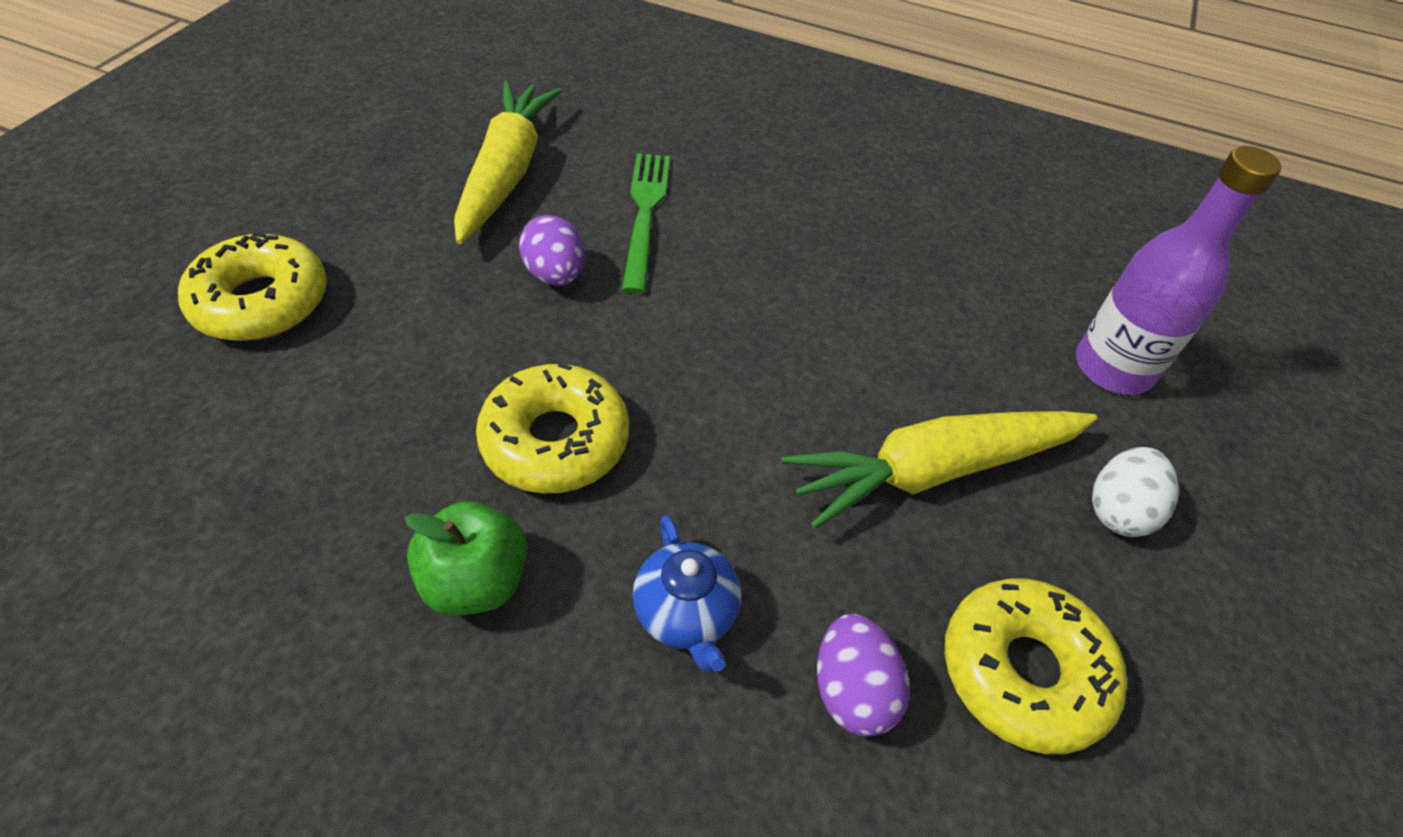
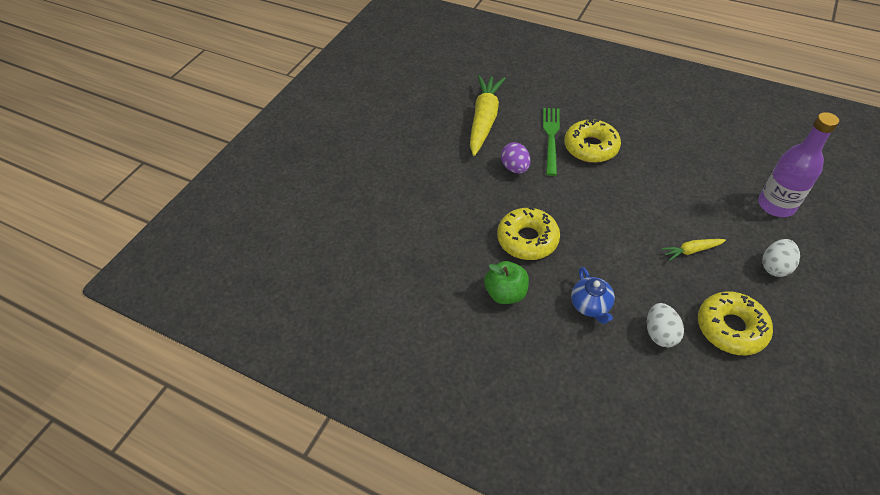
camera: 10 degrees right, 0 degrees up
(261, 302) = (393, 183): yellow donut -> yellow donut (591, 147)
(852, 690) = (660, 333): purple egg -> white egg
(933, 471) = (691, 251): yellow carrot -> yellow carrot, size x0.47

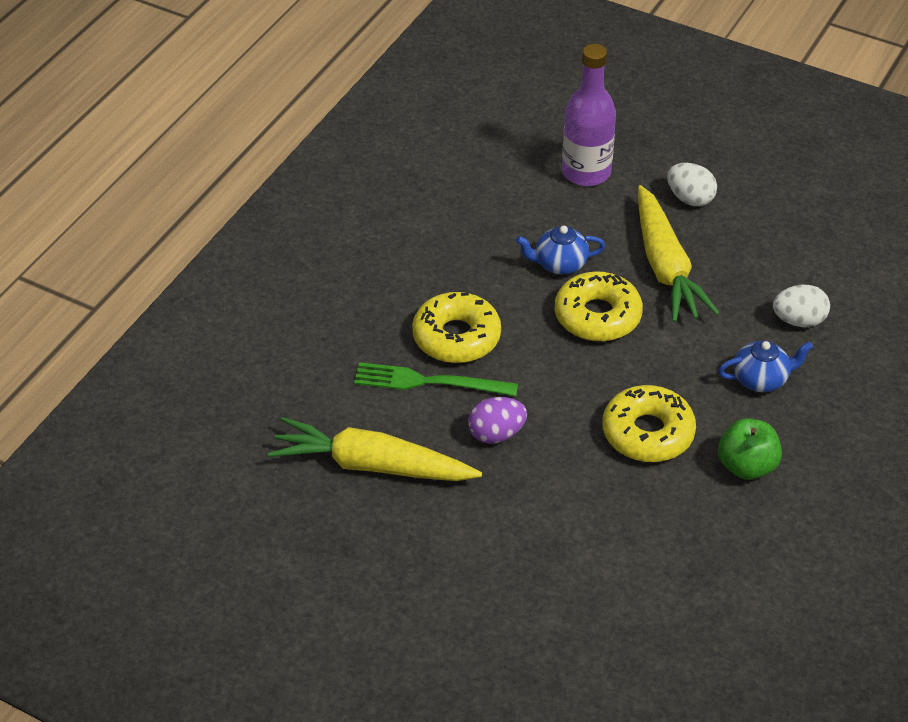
camera: 90 degrees left, 5 degrees down
(673, 193) = (559, 264): none -> blue teapot
(691, 251) = (665, 267): yellow carrot -> yellow carrot, size x2.15
(731, 328) = (785, 257): yellow donut -> yellow donut (597, 316)

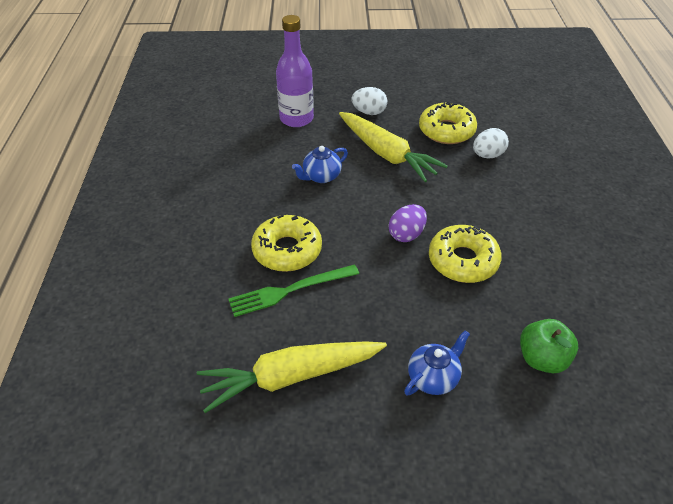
camera: 30 degrees left, 0 degrees up
(496, 434) = (365, 307): purple egg -> purple egg (406, 234)
(597, 316) = (370, 199): yellow donut -> yellow donut (446, 130)
(746, 466) = (539, 255): green apple -> green apple (542, 359)
(761, 379) = (498, 197): blue teapot -> blue teapot (433, 377)

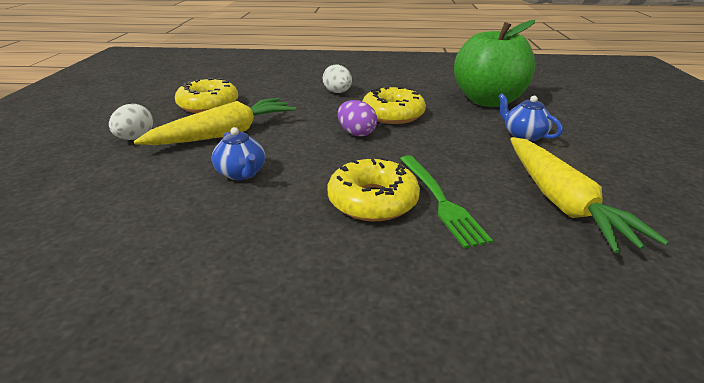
camera: 85 degrees left, 15 degrees down
(296, 119) = (95, 188): purple bottle -> none
(487, 155) = (259, 93): white egg -> white egg (337, 92)
(542, 359) = (488, 101): green apple -> green apple, size x1.93

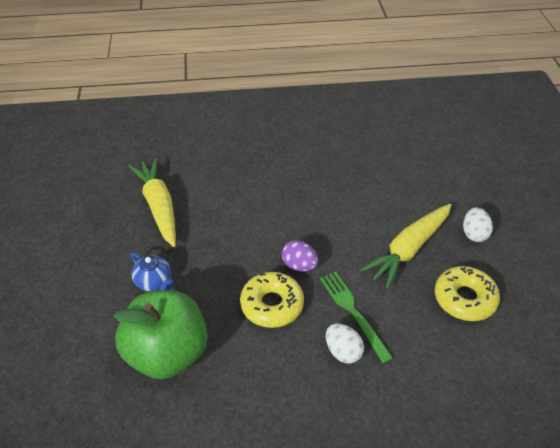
camera: 170 degrees right, 15 degrees up
(241, 173) = (363, 206): blue teapot -> none
(373, 201) = (272, 193): yellow donut -> none
(439, 200) = (232, 199): green fork -> green fork (353, 312)

